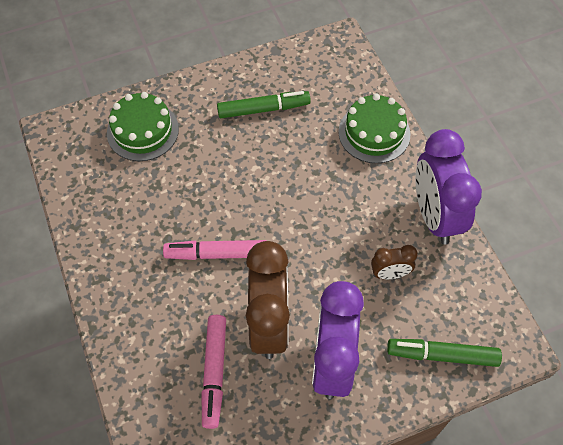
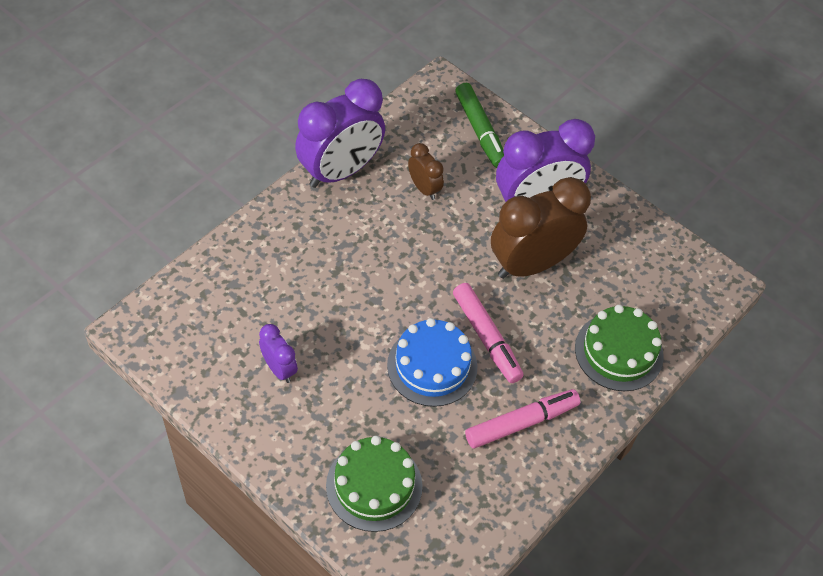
camera: 120 degrees left, 5 degrees down
(213, 204) = (432, 366): none -> blue cake
(214, 372) = (602, 288): pink marker -> pink marker (521, 423)
(263, 109) = (279, 369): green marker -> purple clock
(374, 133) = (262, 250): green cake -> green cake (618, 352)

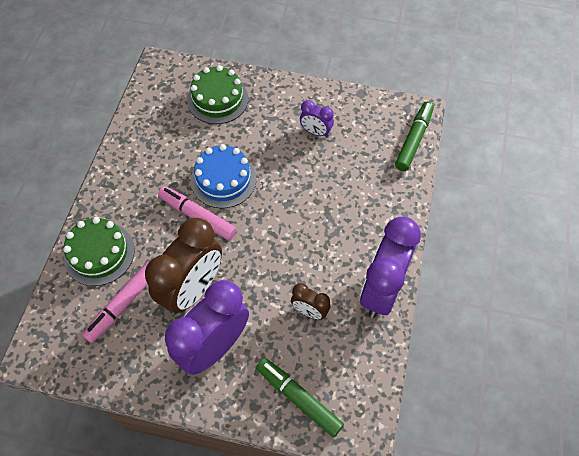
camera: 155 degrees right, 5 degrees up
(172, 297) = (413, 140): none -> green marker
(521, 423) = (147, 173): pink marker -> pink marker (123, 304)

